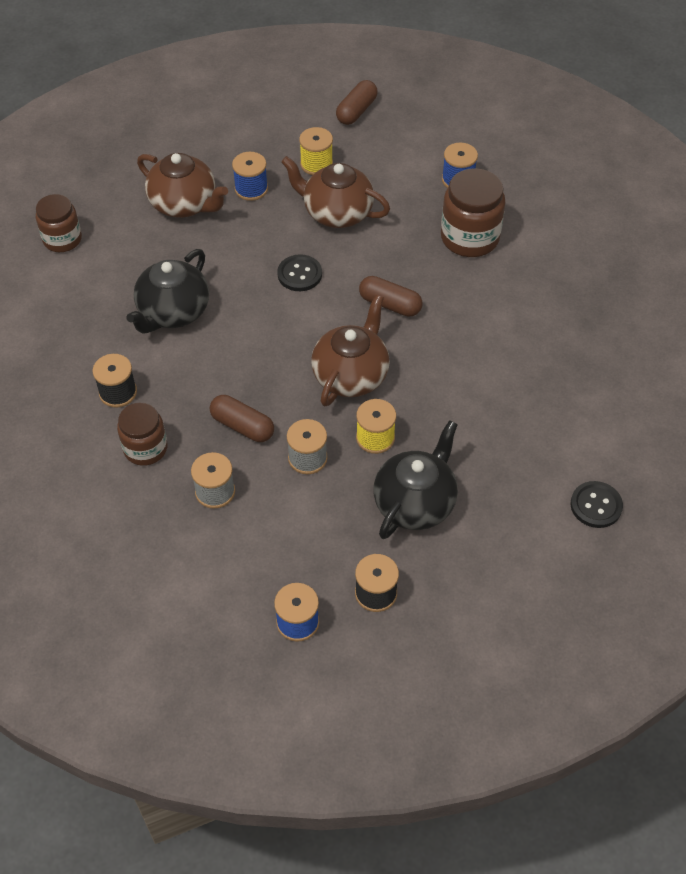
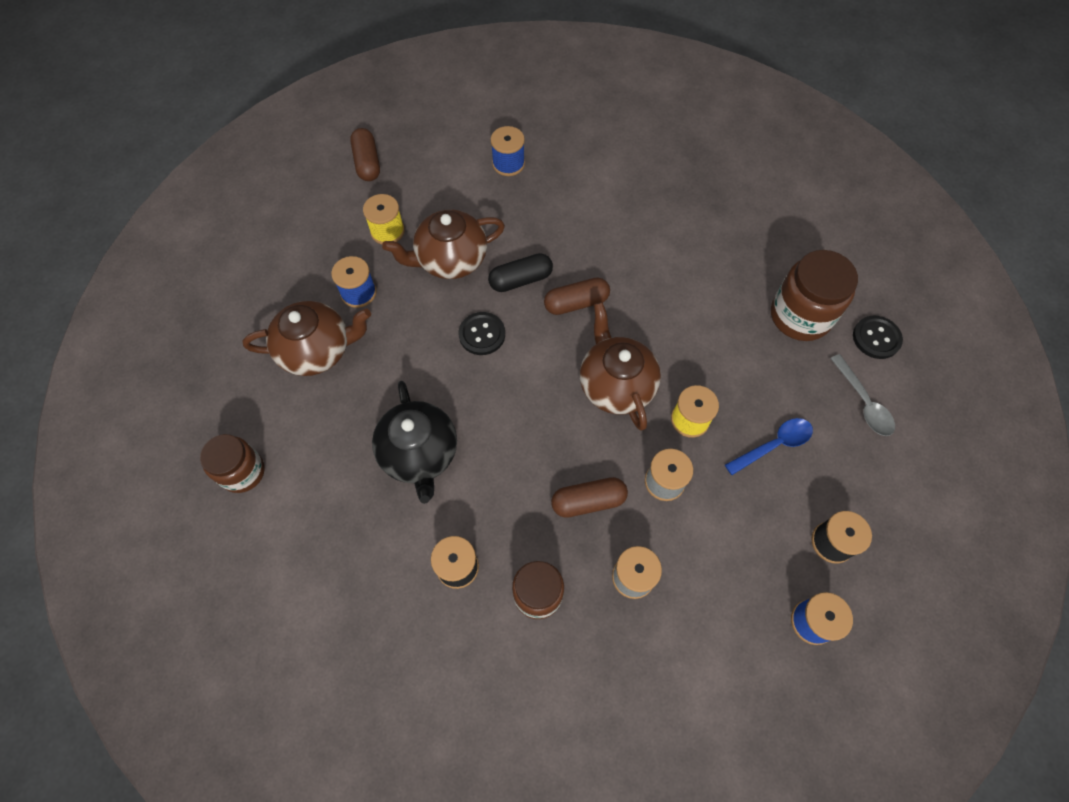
camera: 45 degrees left, 10 degrees up
(369, 261) = (520, 280): none -> black capsule
(415, 503) = (773, 445): black teapot -> blue spoon
(469, 238) = (569, 204): brown jar -> brown jar (800, 316)
(523, 535) = (863, 402): none -> grey spoon

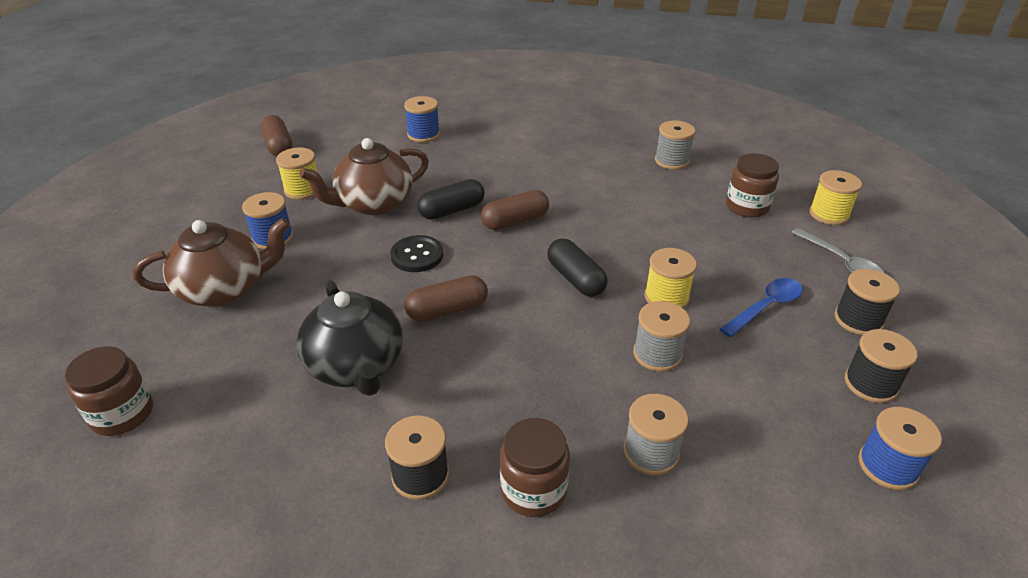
camera: 10 degrees left, 25 degrees down
(588, 501) = (573, 384): brown capsule -> brown capsule (447, 310)
(616, 385) = (575, 279): brown teapot -> black capsule
(746, 238) = (672, 161): none -> grey spool
(800, 316) = (747, 207): brown jar -> brown jar, size x0.66
(850, 473) = (858, 320): none -> black spool
(876, 338) = (829, 214): black button -> yellow spool

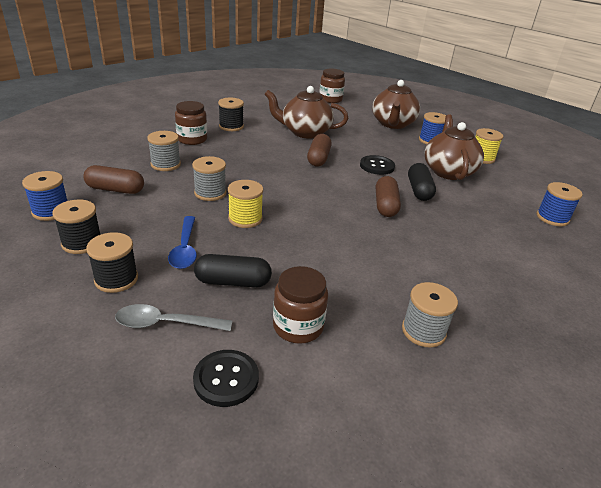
camera: 120 degrees right, 5 degrees down
(278, 146) = (552, 165): brown capsule -> brown capsule (115, 189)
(356, 366) = (305, 132): black teapot -> brown teapot
(575, 279) = (301, 199): black capsule -> black capsule (233, 282)
(829, 214) = (226, 379): yellow spool -> black button

